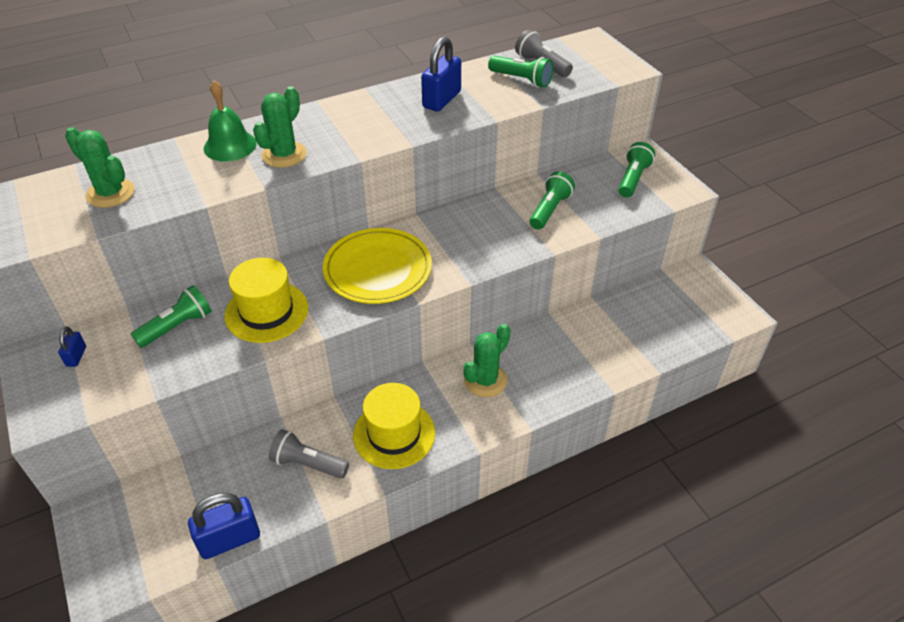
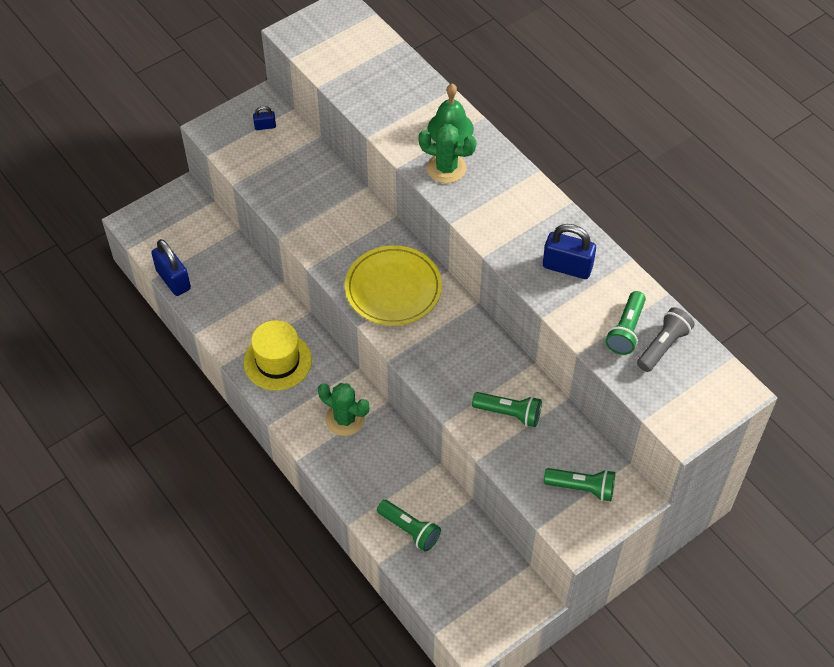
camera: 80 degrees right, 10 degrees up
(110, 193) = (370, 75): green cactus -> none
(177, 326) = (304, 174): green flashlight -> green flashlight (409, 530)
(266, 312) = (329, 225): yellow hat -> none
(308, 463) = (242, 310): grey flashlight -> none

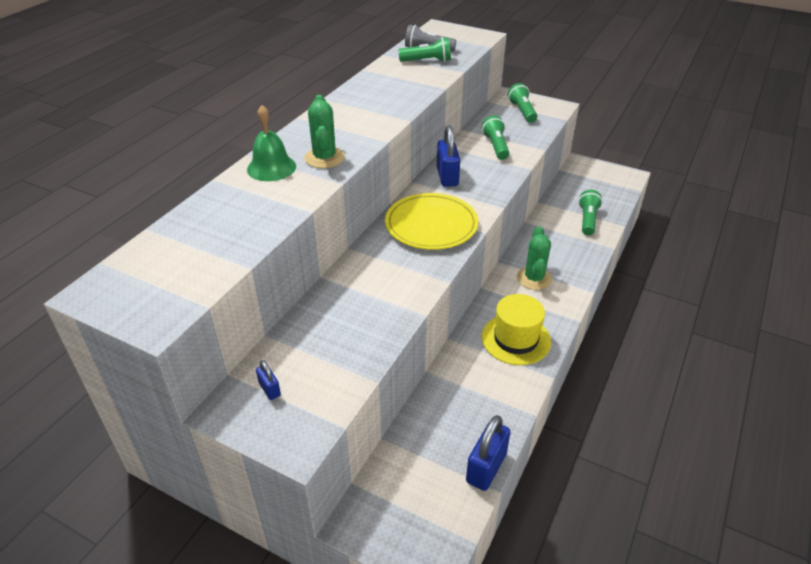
camera: 115 degrees left, 15 degrees down
(567, 267) = (390, 88): blue padlock -> blue padlock (447, 176)

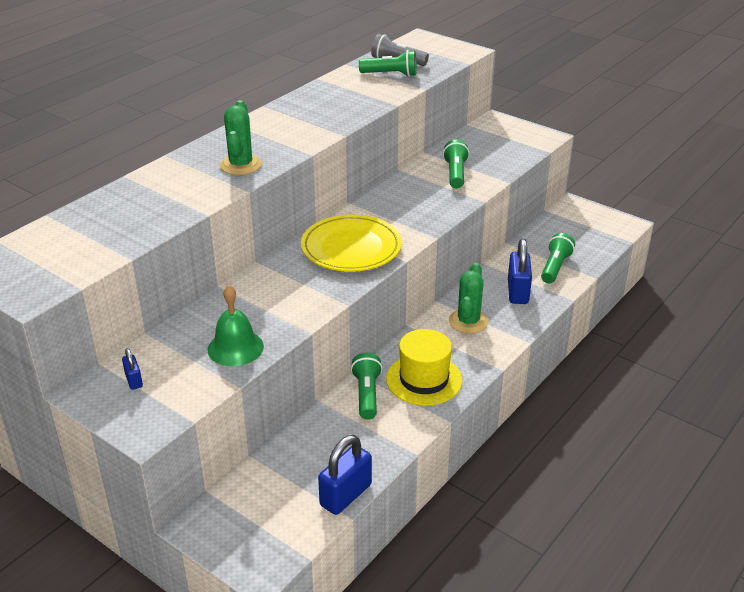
camera: 10 degrees right, 5 degrees down
(271, 167) = (184, 170): green bell -> green bell (235, 348)
(447, 176) = (388, 200): blue padlock -> blue padlock (517, 292)
(522, 111) = (502, 139): green flashlight -> green flashlight (367, 394)

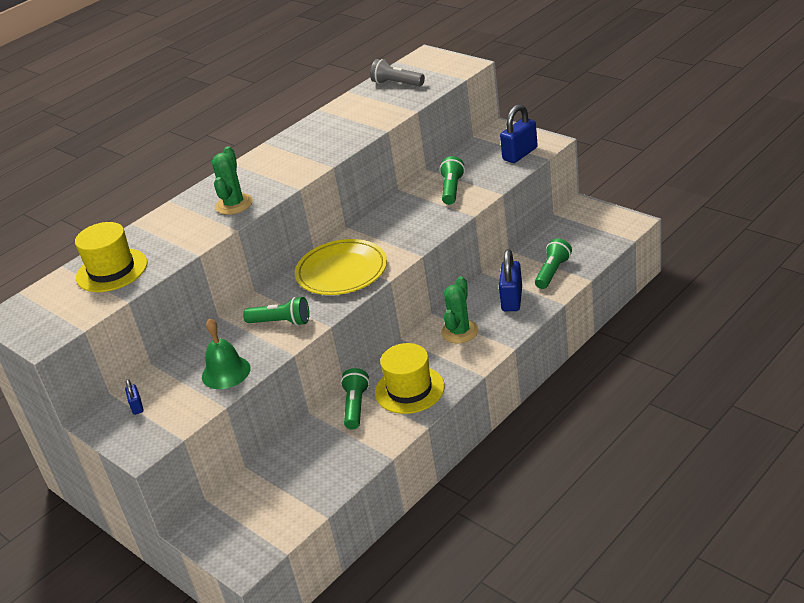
camera: 10 degrees right, 0 degrees up
(107, 224) = (112, 270): none -> yellow hat
(346, 495) = (324, 497): blue padlock -> blue padlock (520, 154)
(390, 74) = (387, 98): green flashlight -> green flashlight (281, 322)

